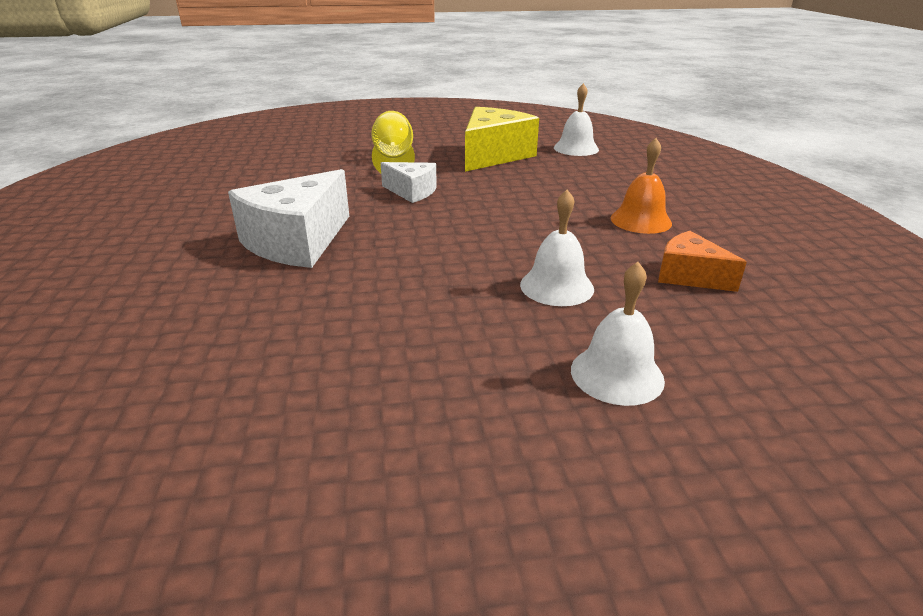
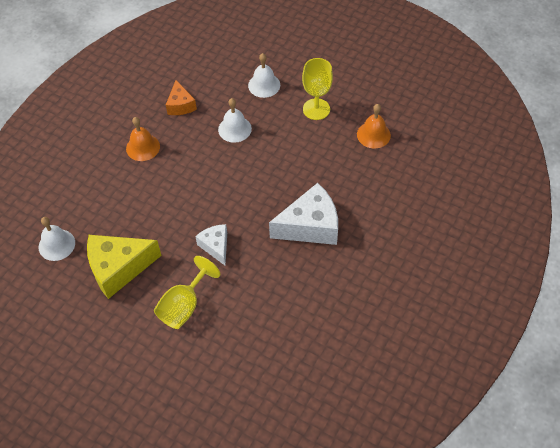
camera: 140 degrees left, 25 degrees up
(256, 401) = (373, 135): none -> orange bell
(445, 386) = (316, 109): none -> yellow goblet

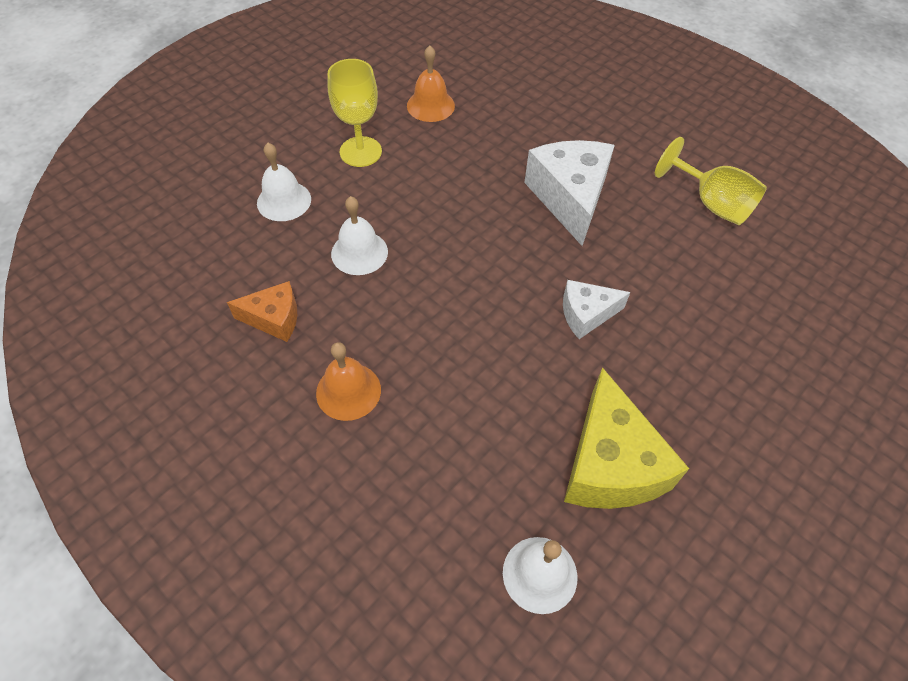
camera: 80 degrees left, 0 degrees up
(184, 306) = (693, 374): yellow goblet -> yellow goblet (711, 203)

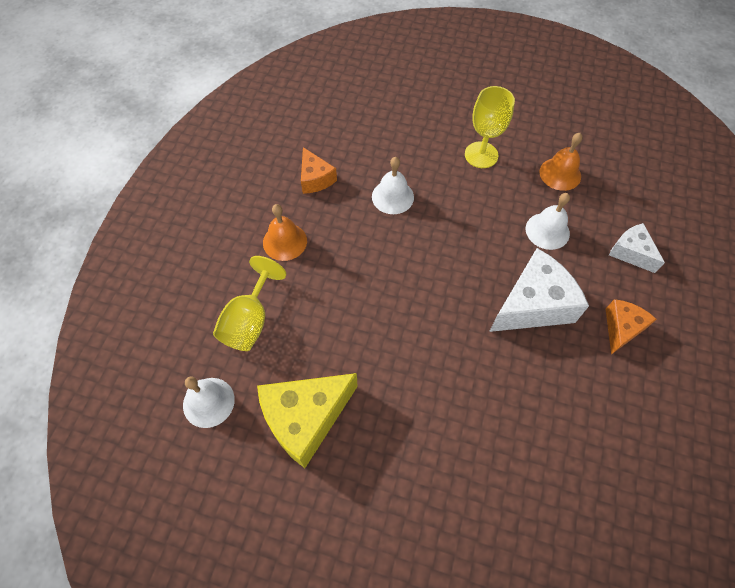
camera: 65 degrees right, 5 degrees up
(284, 201) = (408, 136): white bell -> white bell (547, 231)
(586, 314) = (424, 358): white cheese -> white cheese (631, 252)
(627, 149) = (621, 328): none -> orange cheese
(711, 203) = (607, 418): yellow goblet -> yellow goblet (250, 321)

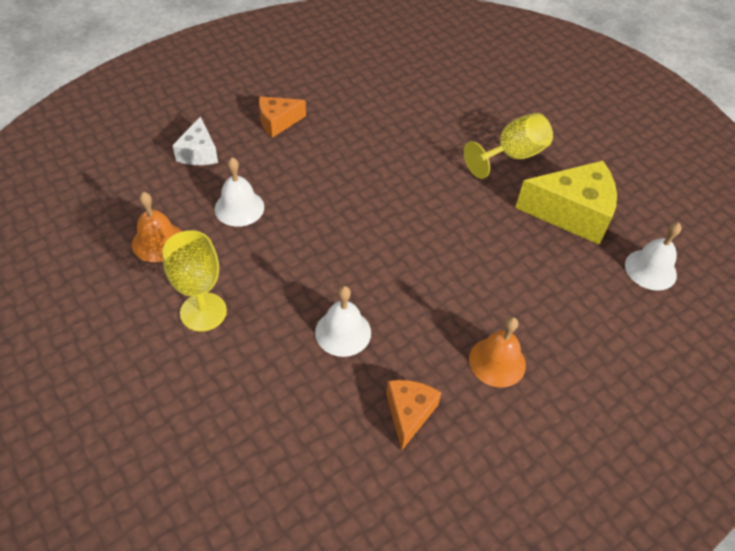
camera: 145 degrees left, 10 degrees down
(250, 321) = (580, 309): yellow goblet -> yellow goblet (512, 156)
(533, 305) = (321, 171): white cheese -> none

